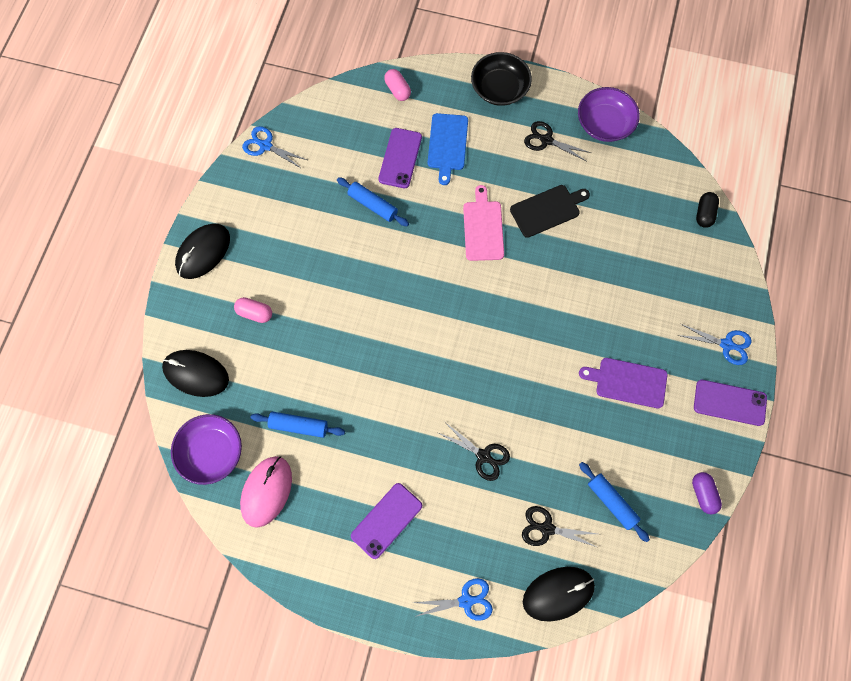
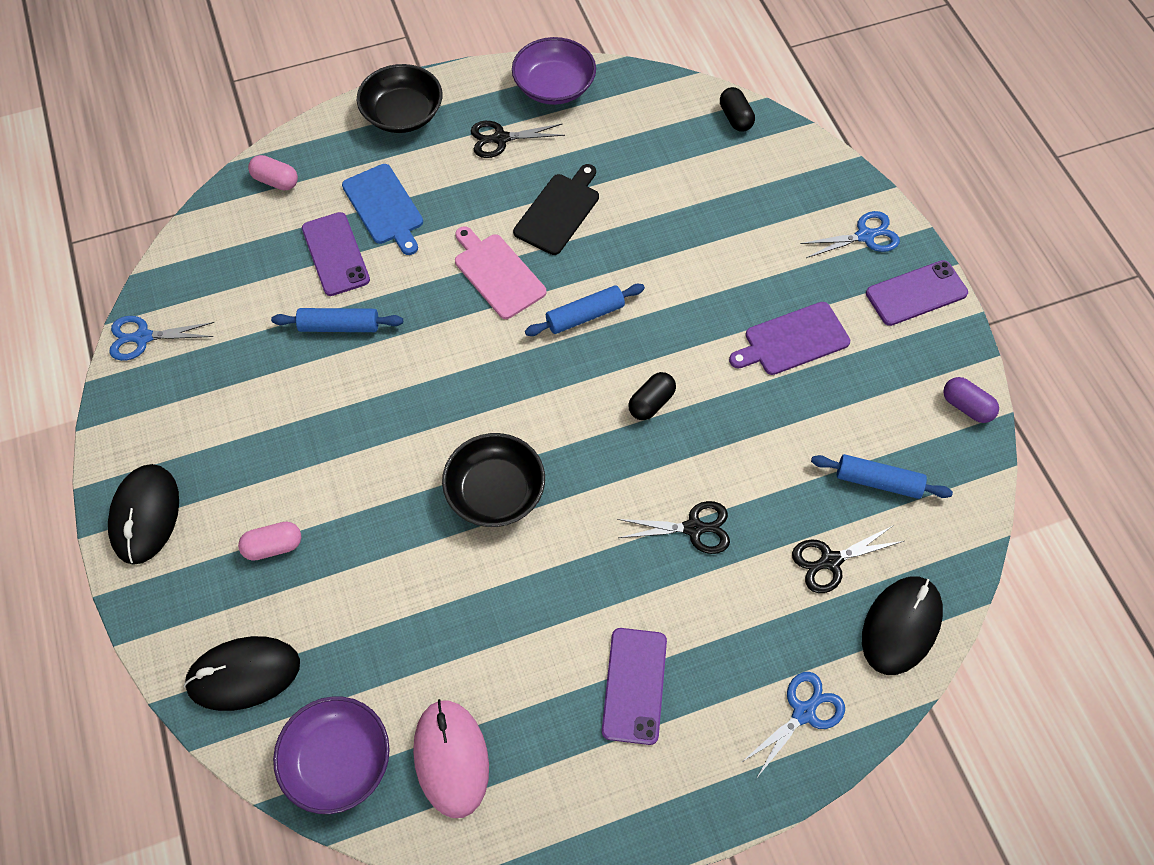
camera: 35 degrees left, 10 degrees down
(299, 426) = (434, 647): blue rolling pin -> blue rolling pin (585, 316)
(390, 360) = (495, 491): none -> black bowl
(514, 365) = (651, 403): none -> black capsule

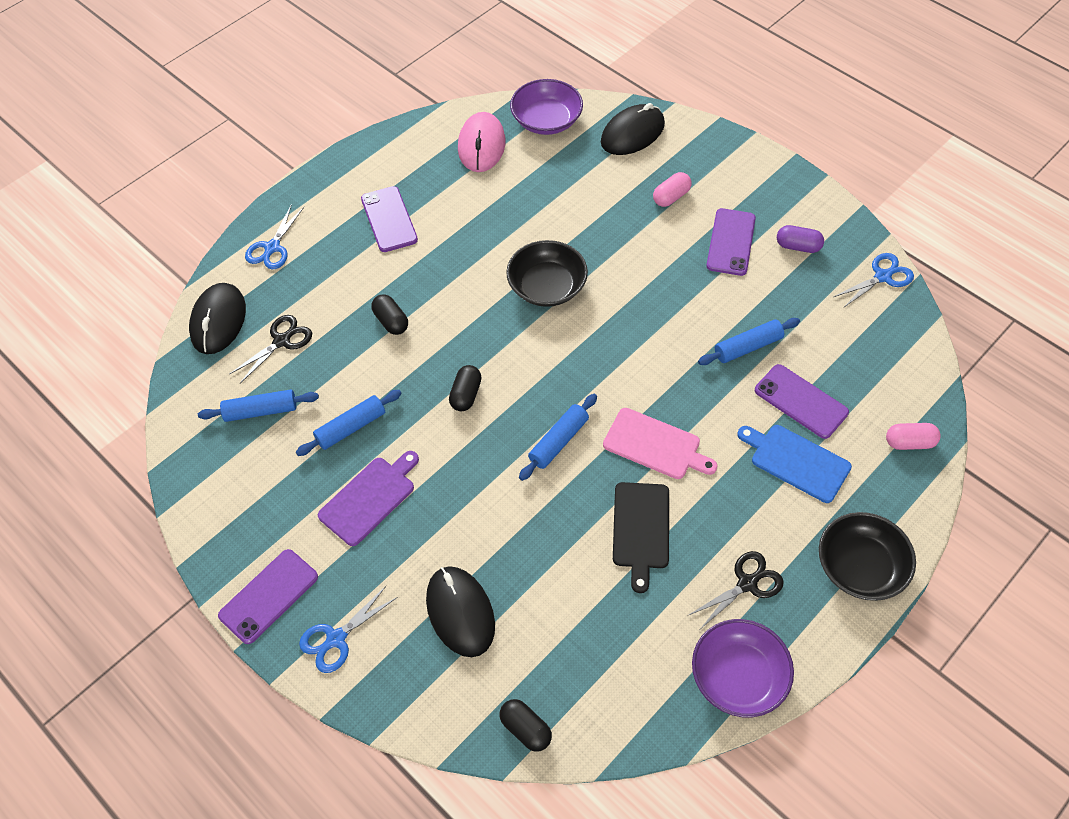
camera: 155 degrees right, 5 degrees down
(145, 515) = (767, 179): black mouse -> black mouse (460, 612)
(257, 451) = (731, 242): none -> purple phone
(451, 758) = (481, 145): pink mouse -> pink mouse turned 45 degrees clockwise
(693, 528) = (391, 321): black scissors -> black capsule
(786, 419) = (351, 427): none -> blue rolling pin
(966, 406) = (199, 504): purple capsule -> purple capsule (798, 246)

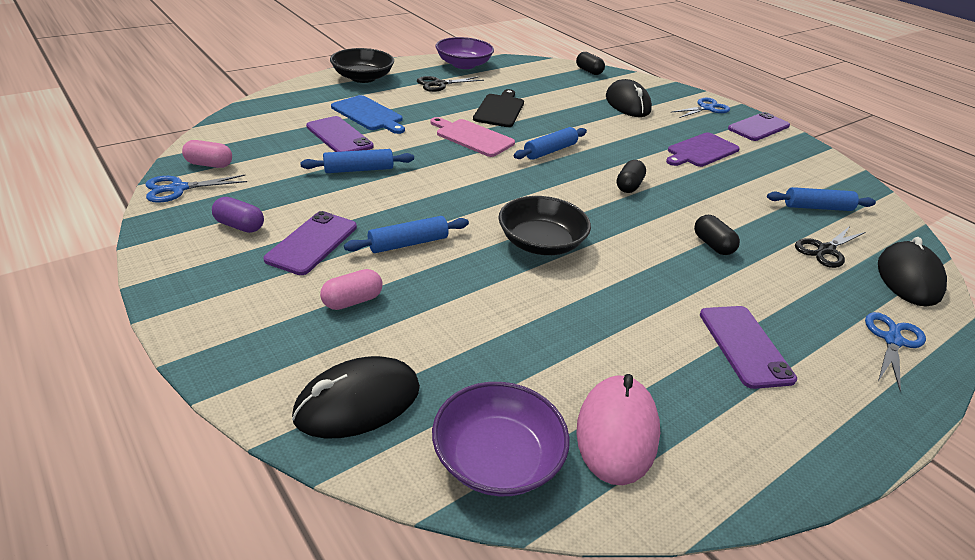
camera: 175 degrees left, 20 degrees down
(351, 427) = (729, 185): blue rolling pin -> blue rolling pin (408, 243)
(909, 442) = (275, 108): pink capsule -> pink capsule (209, 164)

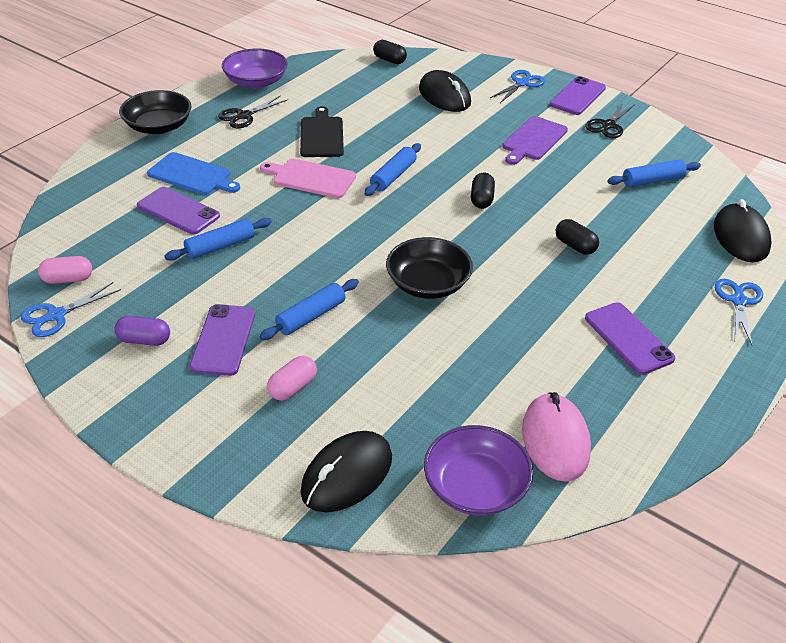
camera: 15 degrees left, 5 degrees up
(825, 250) = (669, 226): black scissors -> black scissors (608, 125)

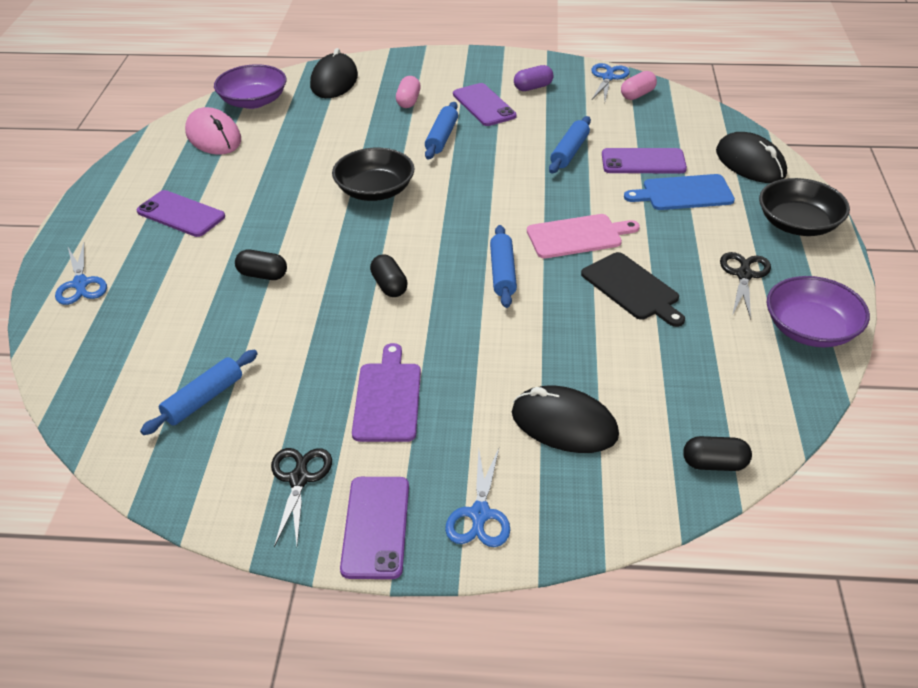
camera: 150 degrees right, 0 degrees up
(740, 237) = (79, 360): black mouse -> black mouse (750, 163)

